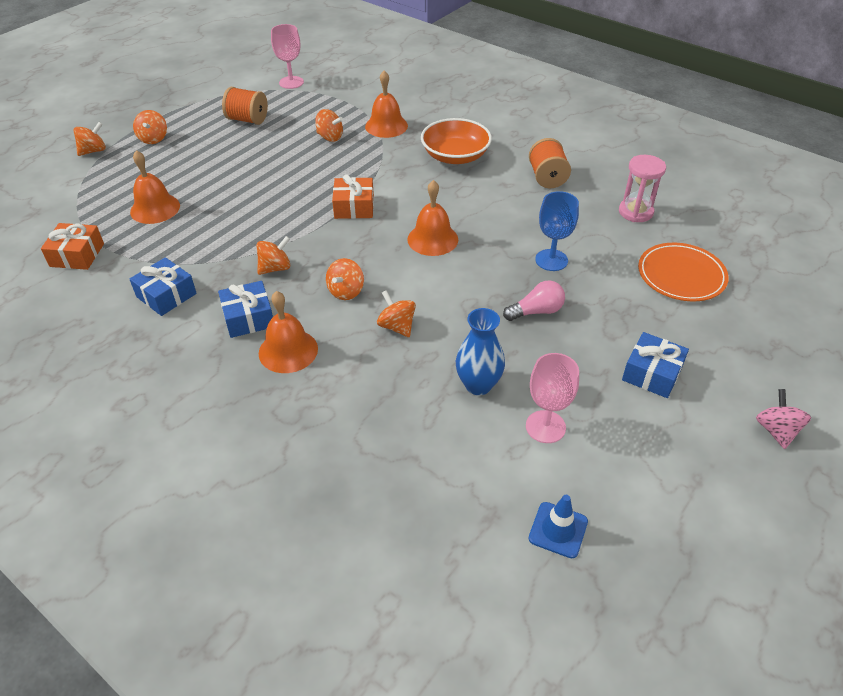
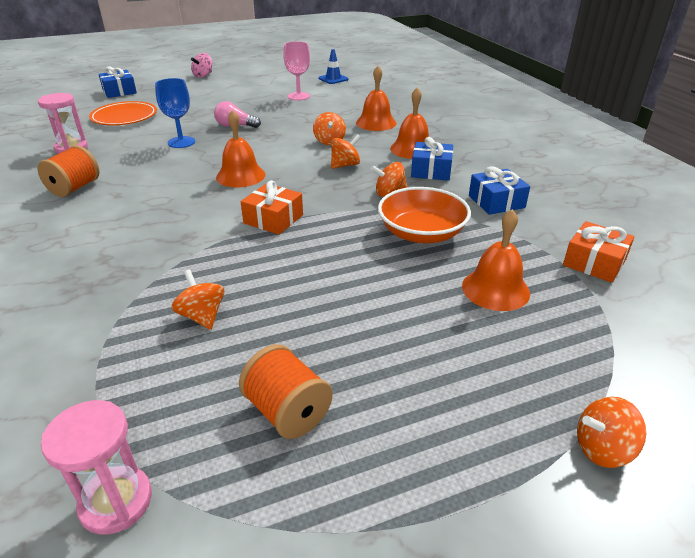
camera: 150 degrees left, 10 degrees down
(153, 139) = (479, 434): orange spinning top -> none
(291, 82) = (116, 502): pink goblet -> pink hourglass
(386, 126) = (112, 306): orange bell -> orange bell (376, 123)
(455, 156) = (108, 235): orange bowl -> orange bowl (421, 233)
(478, 385) = (312, 112): blue vase -> none
(652, 373) = (220, 96): blue gift -> blue gift (119, 91)

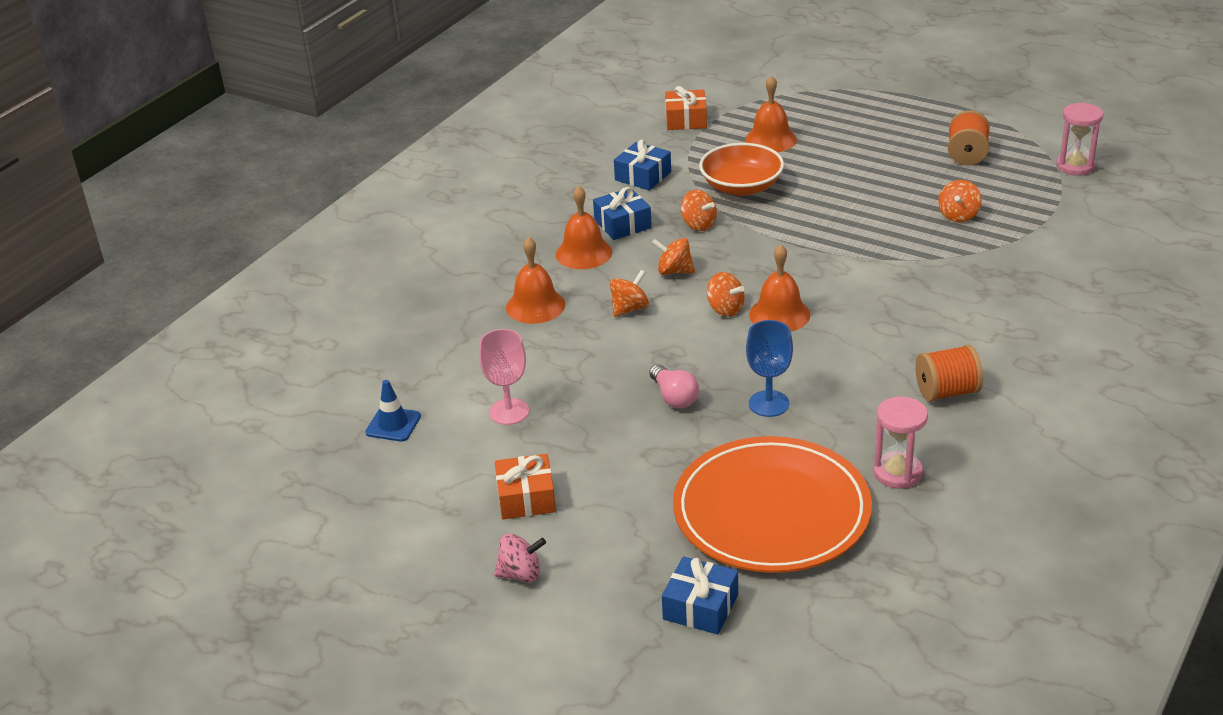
camera: 125 degrees left, 0 degrees up
(124, 117) = (771, 511): orange plate -> orange plate, size x1.71
(273, 219) = (820, 254): orange gift -> orange gift (526, 498)
(602, 449) = (855, 83): orange spinning top -> orange spinning top (725, 309)

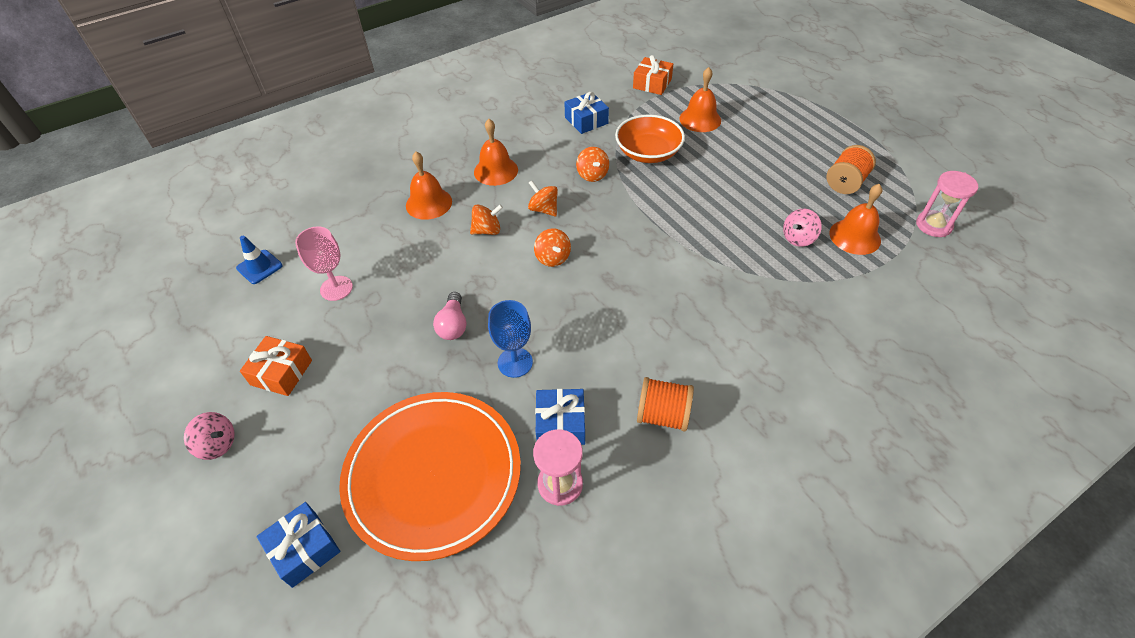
camera: 25 degrees right, 15 degrees up
(622, 224) = (541, 156): blue gift -> blue gift (561, 424)
(779, 314) = (588, 279): orange bell -> orange bell (855, 236)
(958, 215) = (798, 238): orange spinning top -> pink spinning top

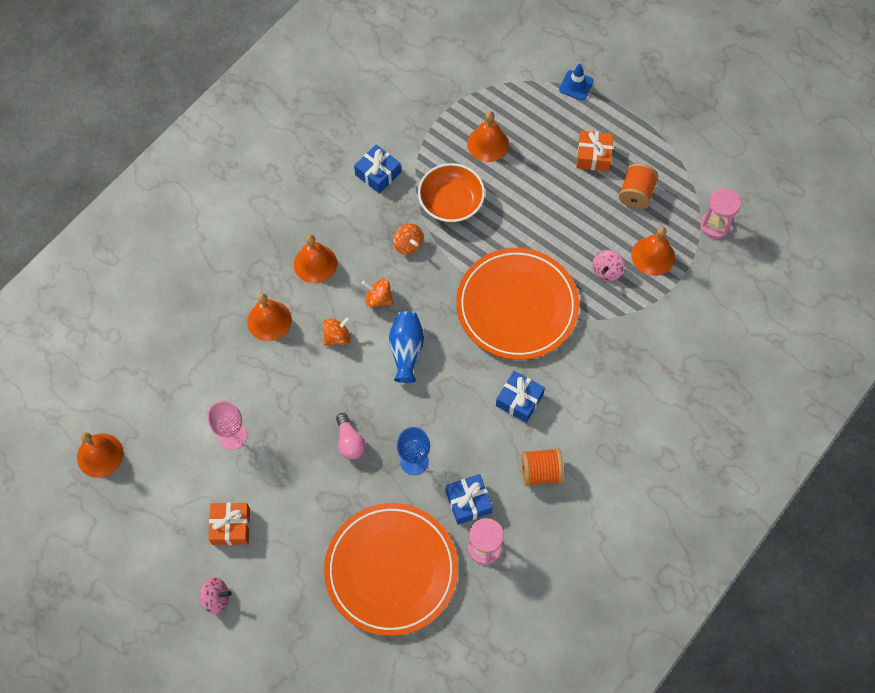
camera: 20 degrees left, 15 degrees up
(201, 272) = (100, 455): none -> orange bell
(259, 267) = (150, 434): blue traffic cone -> blue traffic cone (576, 85)
(304, 549) = (326, 650): blue gift -> blue gift (519, 400)
(552, 258) = (406, 351): orange spinning top -> blue vase
(652, 84) = (426, 103): orange gift -> orange gift (593, 156)
(687, 247) = (517, 306): none -> orange plate

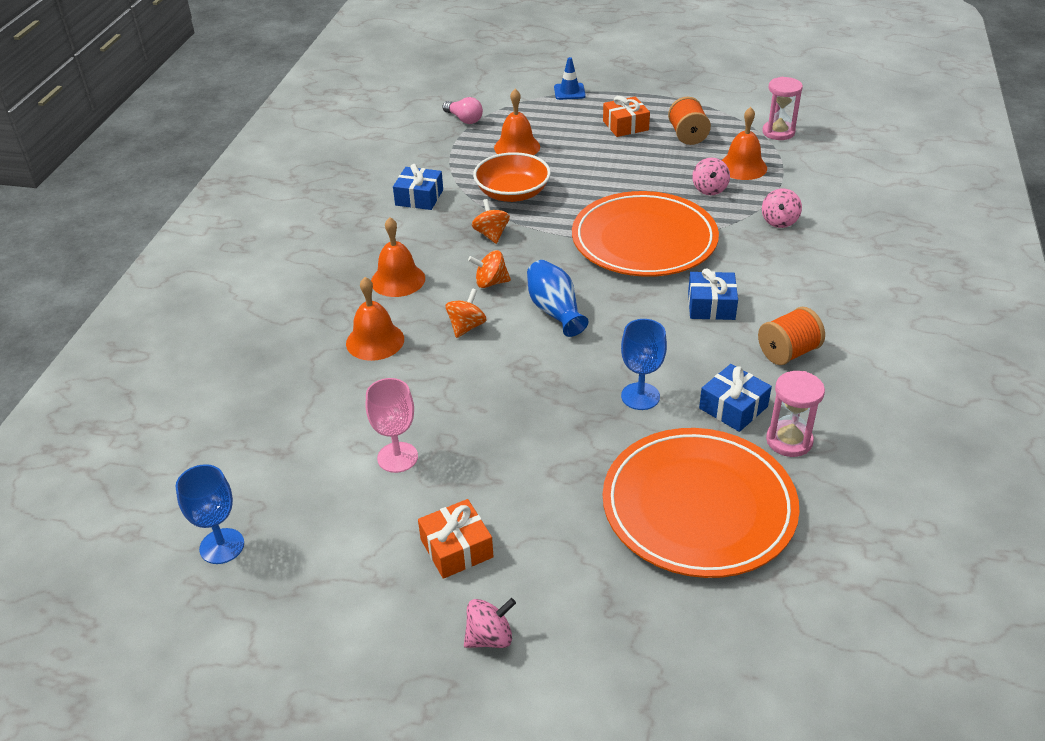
camera: 25 degrees left, 25 degrees down
(100, 455) = (222, 546): orange bell -> blue goblet
(350, 442) = (550, 408): pink light bulb -> pink light bulb (464, 119)
(408, 245) = (491, 234): orange spinning top -> orange spinning top turned 135 degrees counterclockwise
(634, 335) = (779, 221): none -> pink spinning top

